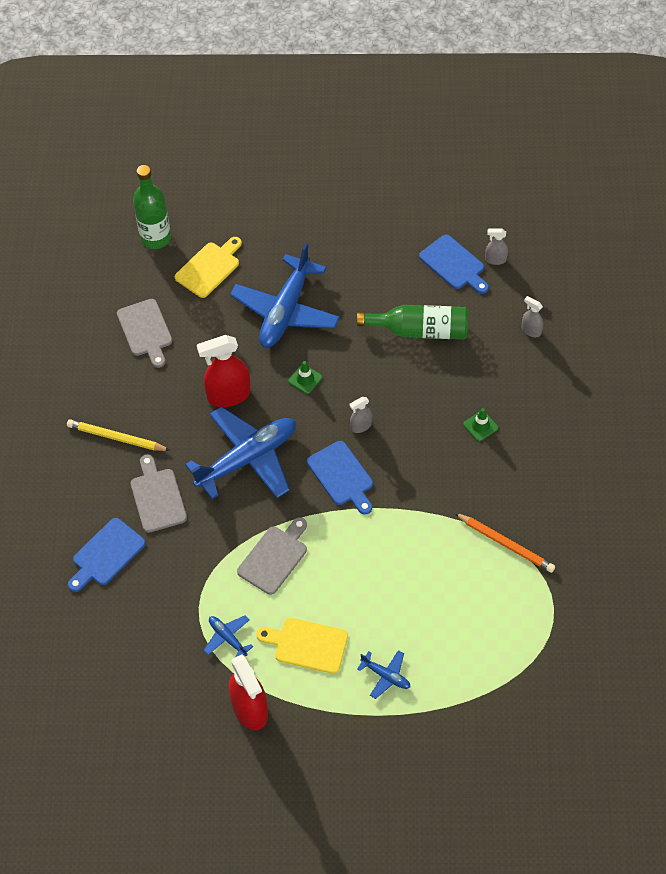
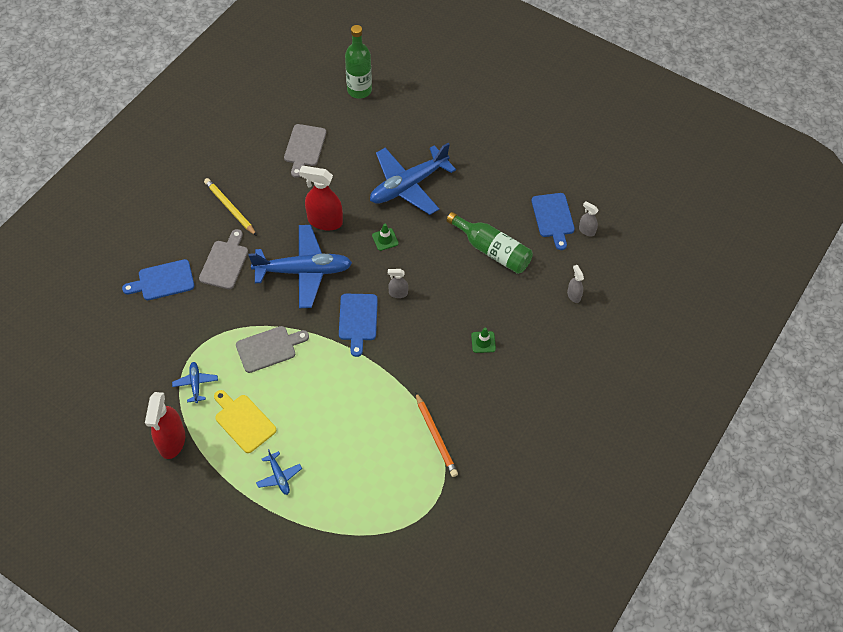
camera: 30 degrees right, 0 degrees up
(209, 268) = (379, 129): yellow cutting board -> none

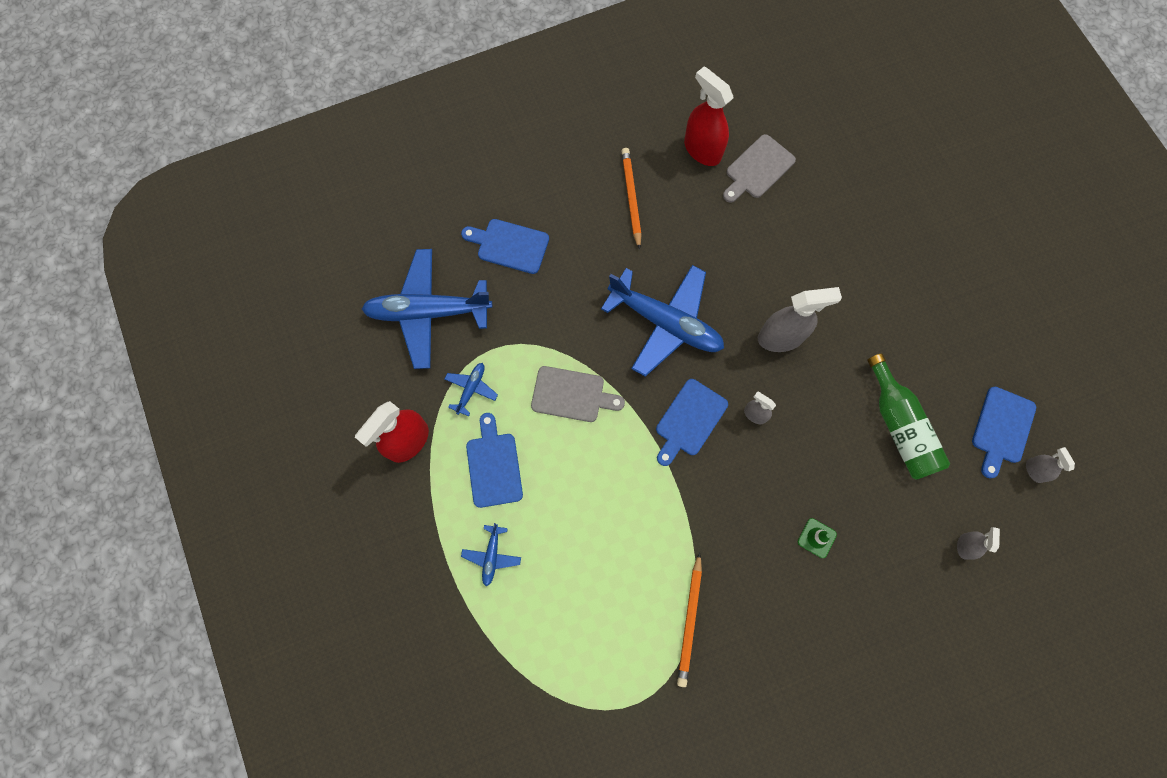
camera: 35 degrees right, 15 degrees up
(225, 262) = (587, 261): grey cutting board -> none
(230, 208) = (631, 198): yellow pencil -> orange pencil
(243, 421) = (493, 465): yellow cutting board -> blue cutting board
(325, 221) = (725, 274): red spray bottle -> red spray bottle (702, 150)
(359, 90) = (865, 129): green bottle -> none
(385, 239) = (780, 337): green traffic cone -> grey spray bottle
(408, 185) = (849, 284): blue plane -> blue plane (428, 312)

